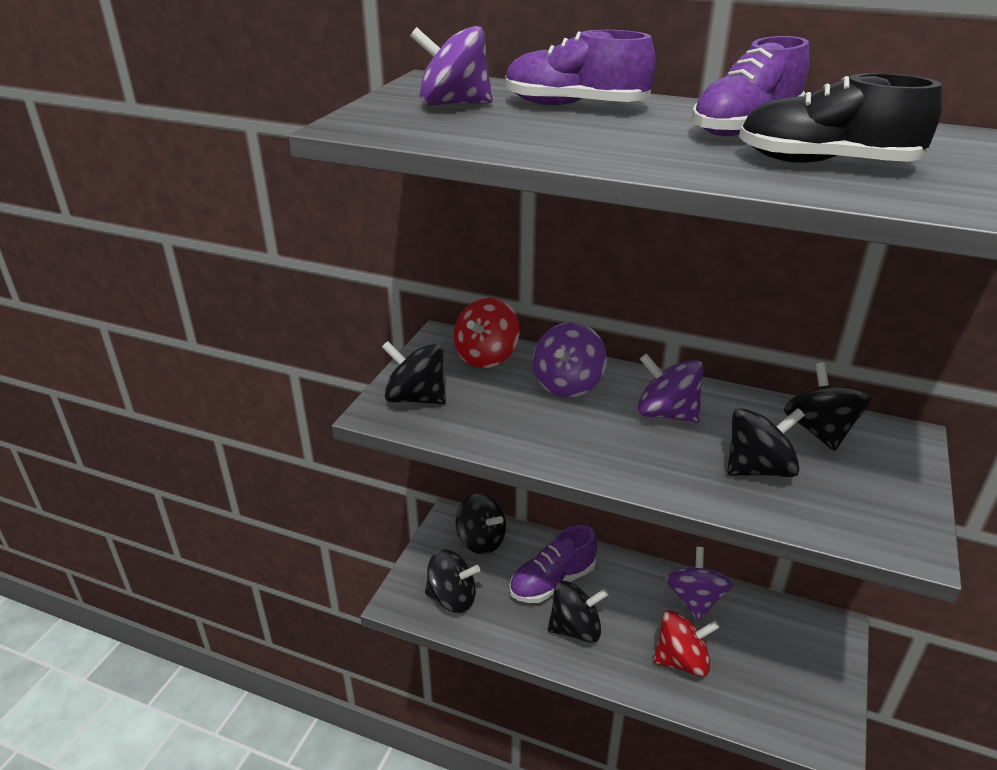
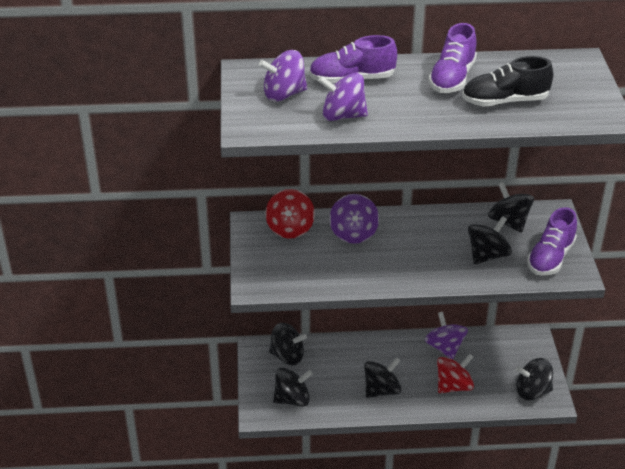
camera: 25 degrees left, 5 degrees up
(416, 398) = (268, 271): black spinning top -> black spinning top (532, 391)
(552, 581) = (351, 367): purple shoe -> purple shoe (550, 258)
(666, 414) = (422, 236): purple spinning top -> purple spinning top (343, 116)

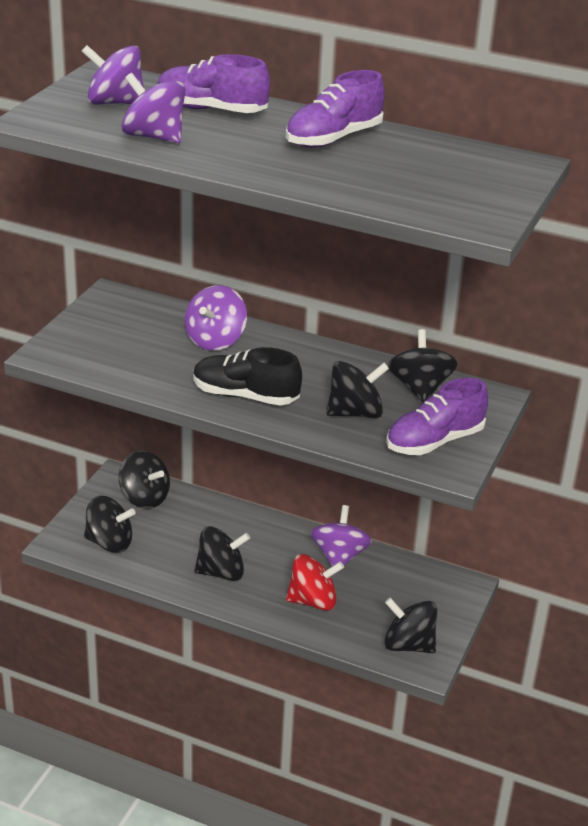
camera: 25 degrees right, 5 degrees down
(290, 228) = (148, 313): red spinning top -> none
(505, 101) = (370, 175): black shoe -> black shoe (245, 396)

